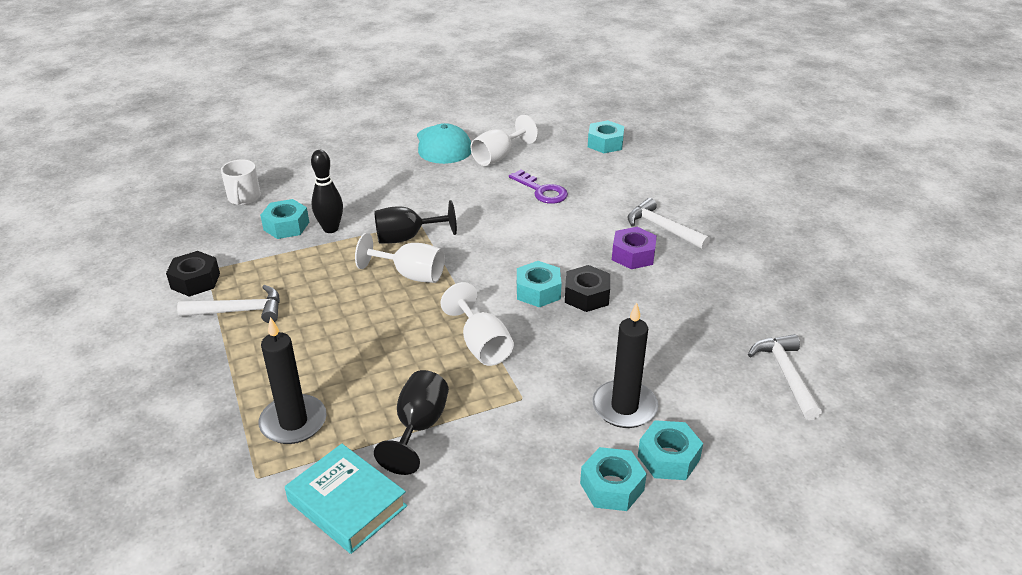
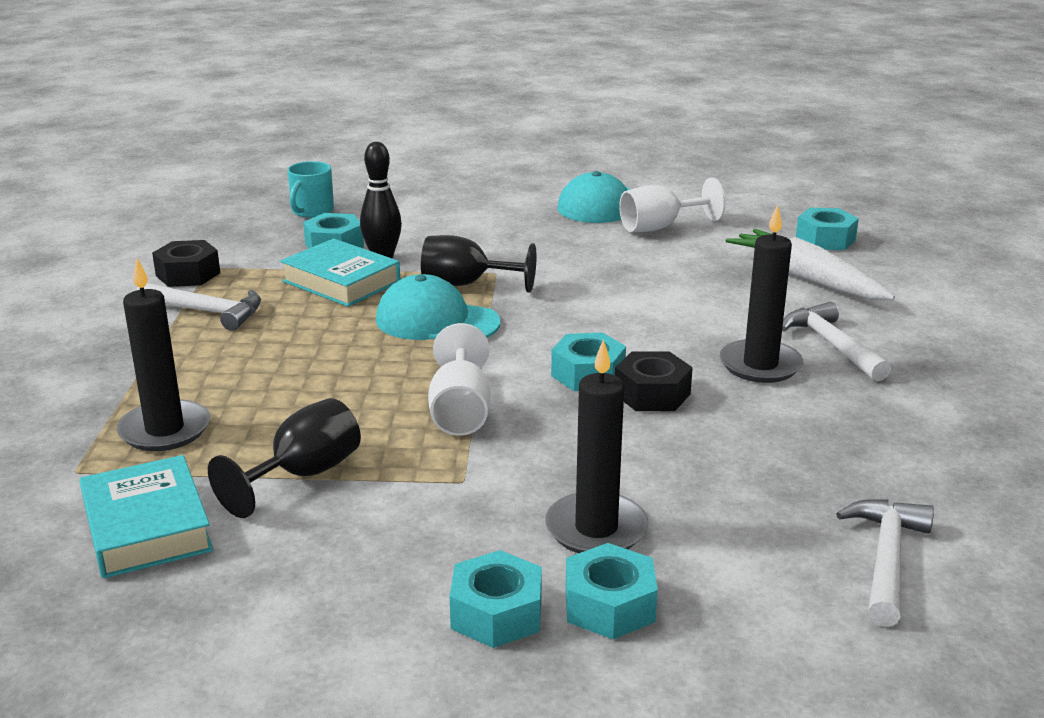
camera: 25 degrees right, 10 degrees down
(244, 198) = (312, 211): white mug -> turquoise mug
(317, 258) = (341, 282): none -> turquoise book
(410, 275) = (436, 321): white goblet -> turquoise cap
(541, 191) = (688, 272): purple key -> none
(614, 178) = (806, 278): none -> white carrot
(633, 255) = (760, 365): purple nut -> black candle

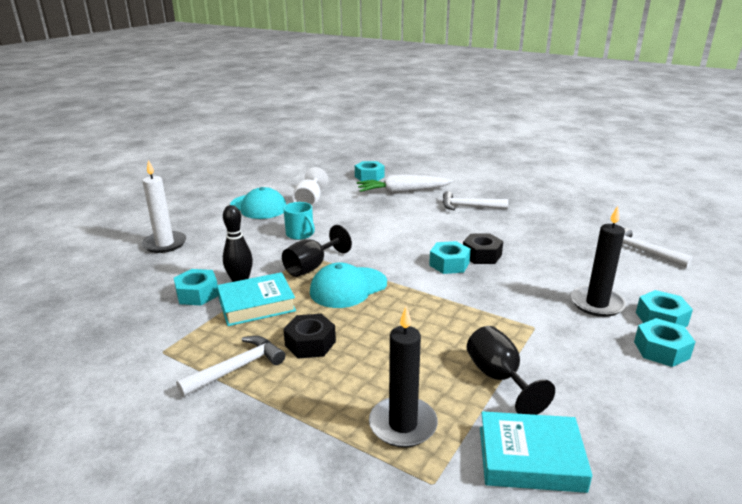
camera: 60 degrees left, 0 degrees up
(188, 274) = (161, 364): black nut -> black nut (310, 343)
(312, 211) = (128, 289): turquoise mug -> turquoise mug (300, 234)
(428, 191) = (165, 244): none -> white candle
(460, 412) = (461, 308): white goblet -> none
(760, 365) = (474, 225): black candle -> none

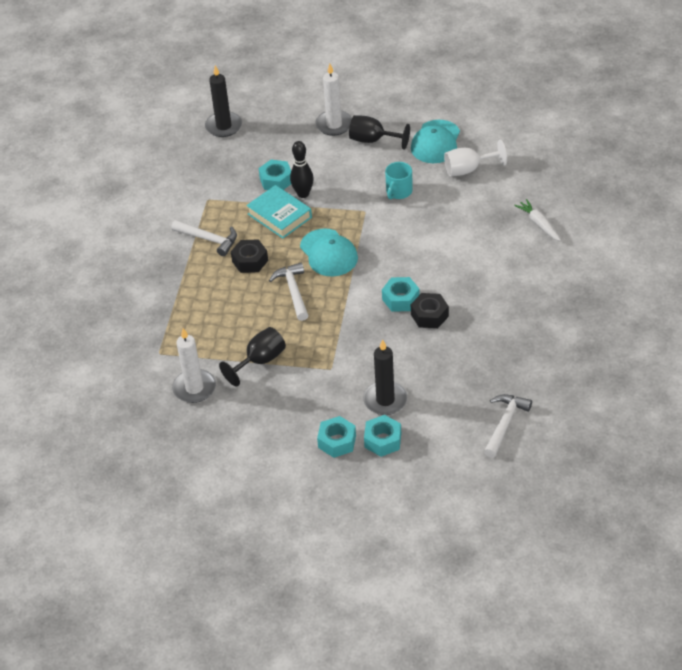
camera: 70 degrees right, 20 degrees up
(312, 267) = (348, 221): black goblet -> black goblet (373, 140)
(348, 288) = (328, 253): turquoise cap -> turquoise cap turned 150 degrees counterclockwise
(369, 177) = (563, 186): turquoise nut -> none
(403, 192) = (539, 224): white carrot -> white carrot, size x0.61
(403, 424) = (196, 329): black candle -> black candle (224, 126)
(469, 207) = (532, 283): white hammer -> white hammer (293, 291)
(530, 458) = (194, 388): turquoise book -> white candle

